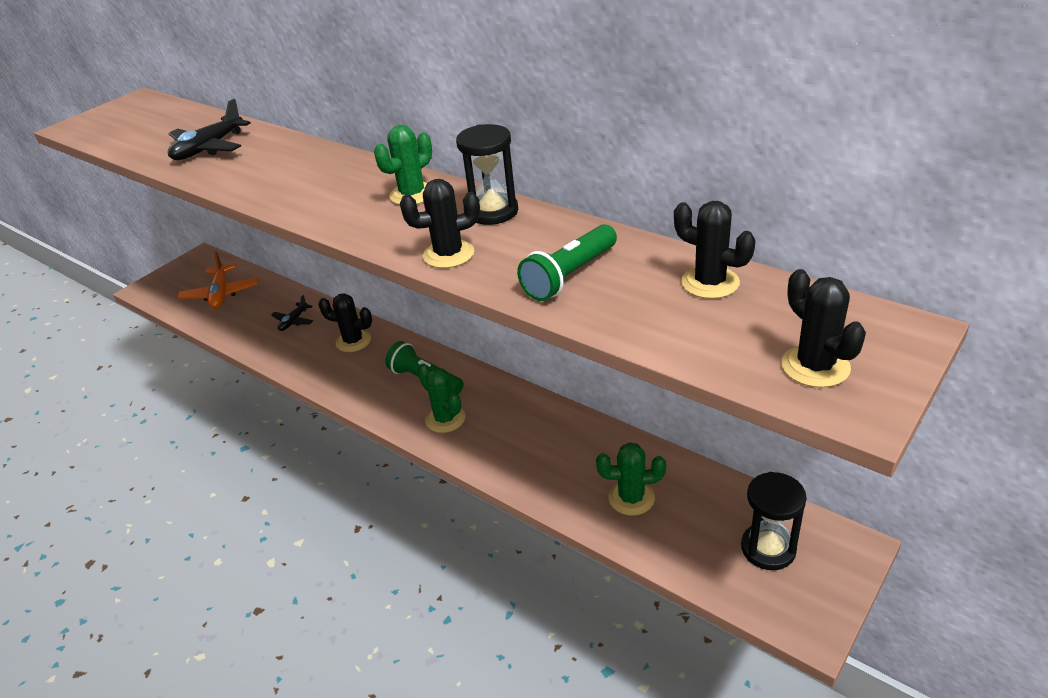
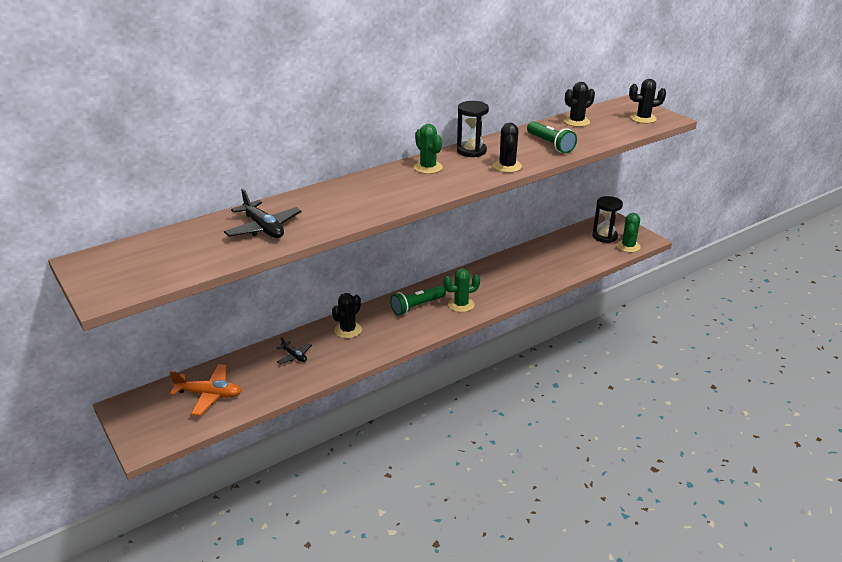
camera: 75 degrees left, 5 degrees down
(631, 498) = (558, 260): green cactus -> green cactus (628, 246)

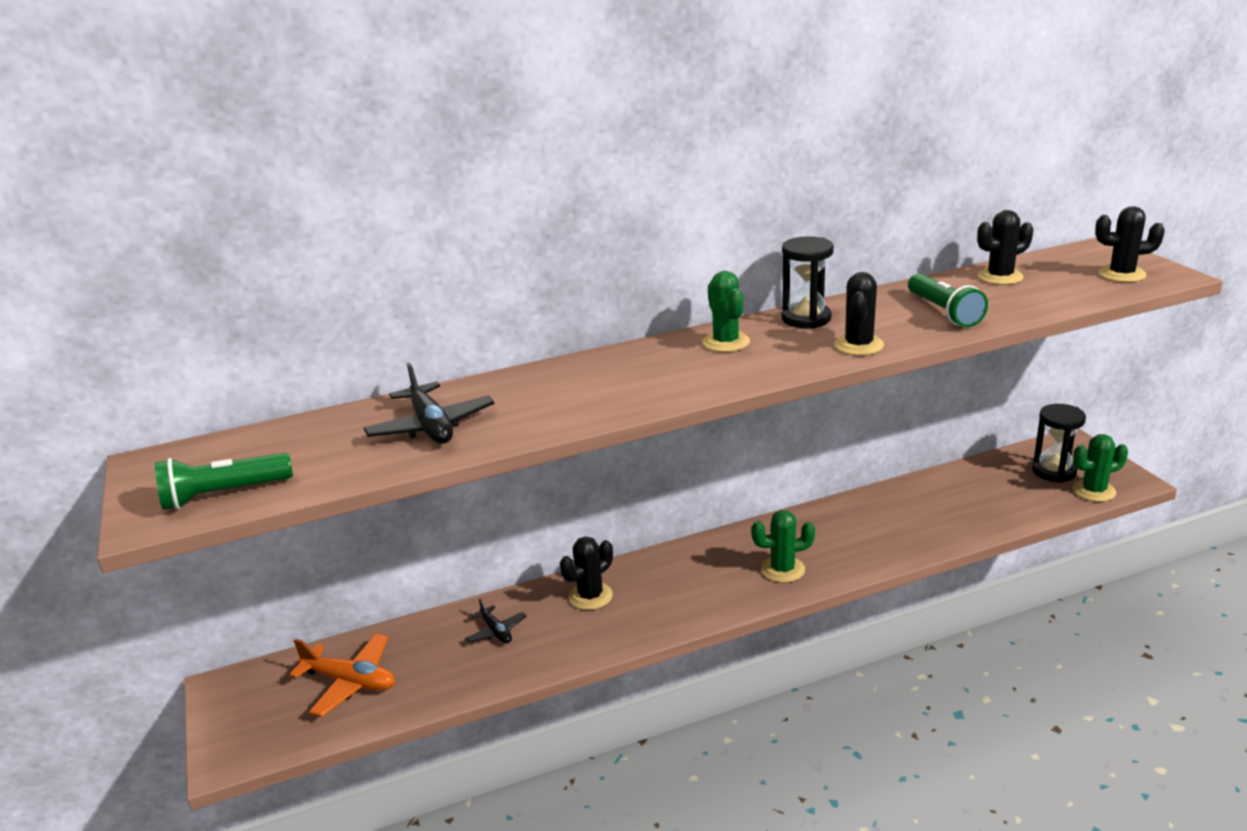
camera: 15 degrees right, 5 degrees down
(417, 306) = (710, 566): green flashlight -> green flashlight (223, 494)
(628, 246) = (1094, 491): green cactus -> green cactus turned 45 degrees clockwise

